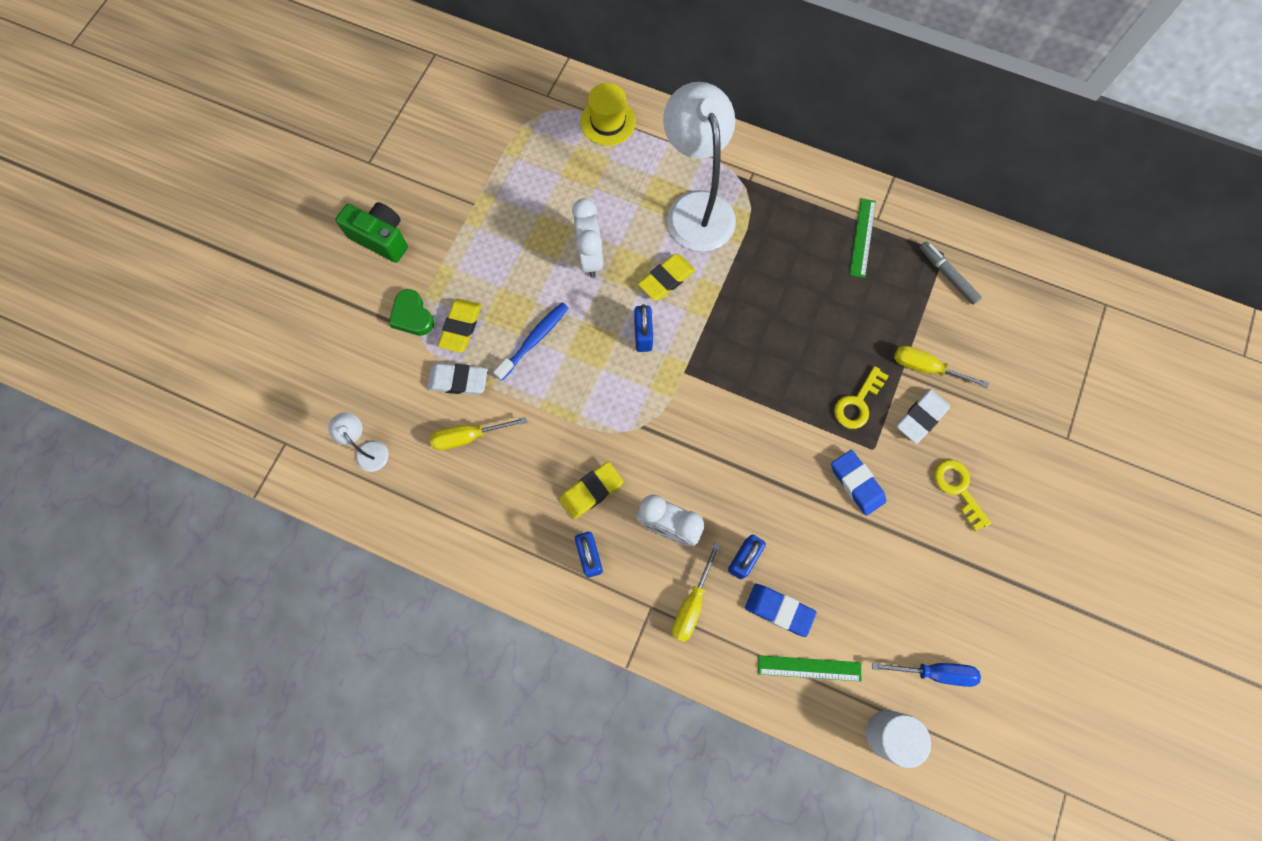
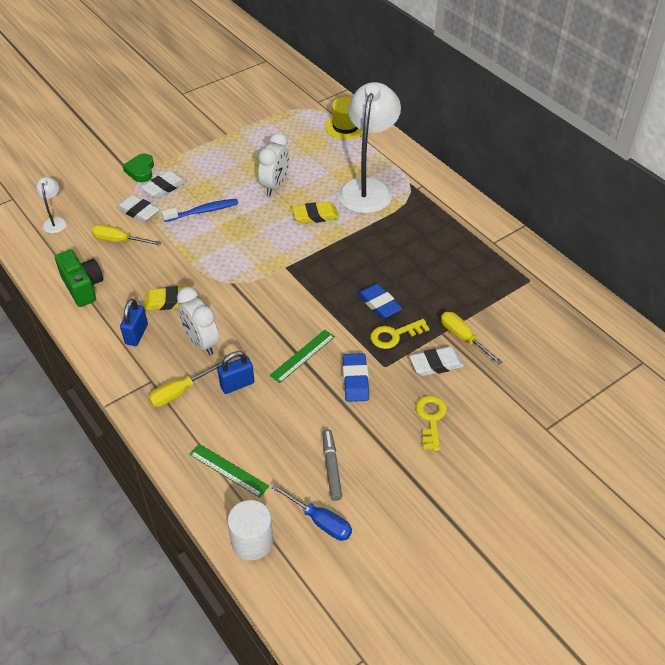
camera: 30 degrees right, 25 degrees down
(381, 238) = (157, 129): green camera -> green camera (83, 287)
(461, 327) = (164, 187): yellow eraser -> white eraser
(643, 335) = (274, 237): blue padlock -> none
(779, 610) = (236, 425): blue eraser -> blue eraser (379, 304)
(862, 237) = (474, 248): green ruler -> green ruler (302, 356)
(947, 275) = (522, 293): grey marker -> grey marker (331, 467)

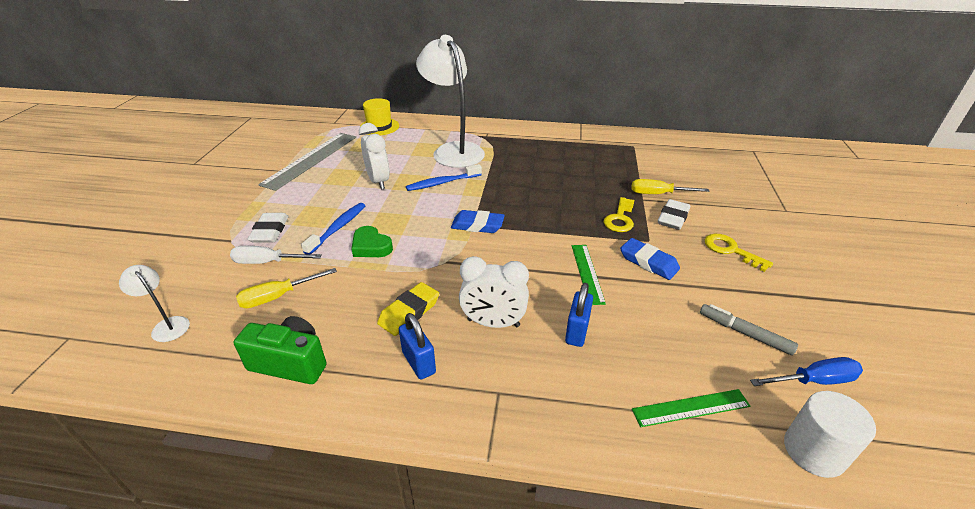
camera: 45 degrees left, 10 degrees down
(138, 211) = (267, 262): white eraser -> white screwdriver
(141, 171) = (224, 232): green heart -> green heart (371, 246)
(179, 392) = (541, 379): yellow screwdriver -> none
(256, 135) = (311, 160): none -> grey ruler
(315, 216) = (442, 183): yellow eraser -> blue toothbrush
(379, 304) = (577, 207): blue eraser -> blue eraser (477, 225)

